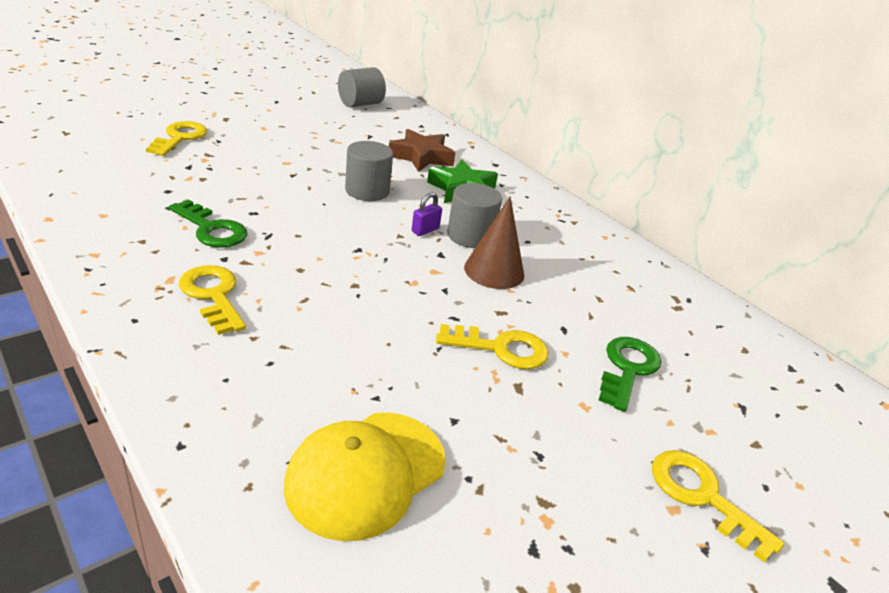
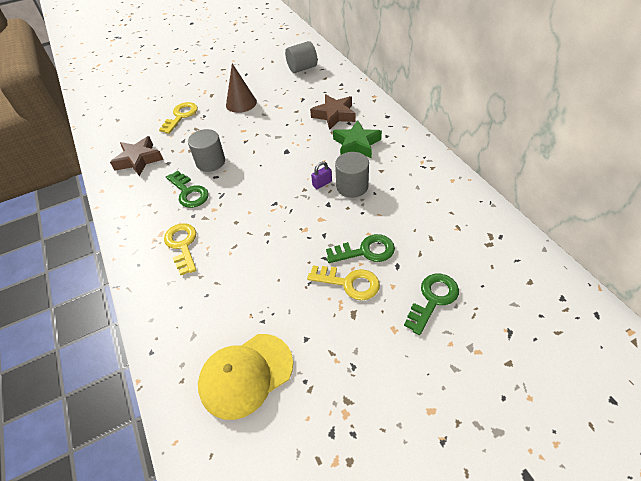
camera: 20 degrees right, 15 degrees up
(113, 184) = (139, 160): none -> brown star
(367, 191) = (290, 151): grey cylinder -> grey cylinder (210, 162)
(494, 271) = (361, 217): brown cone -> brown cone (241, 103)
(513, 310) = (366, 251): none -> green key
(702, 496) = (453, 402): yellow key -> none

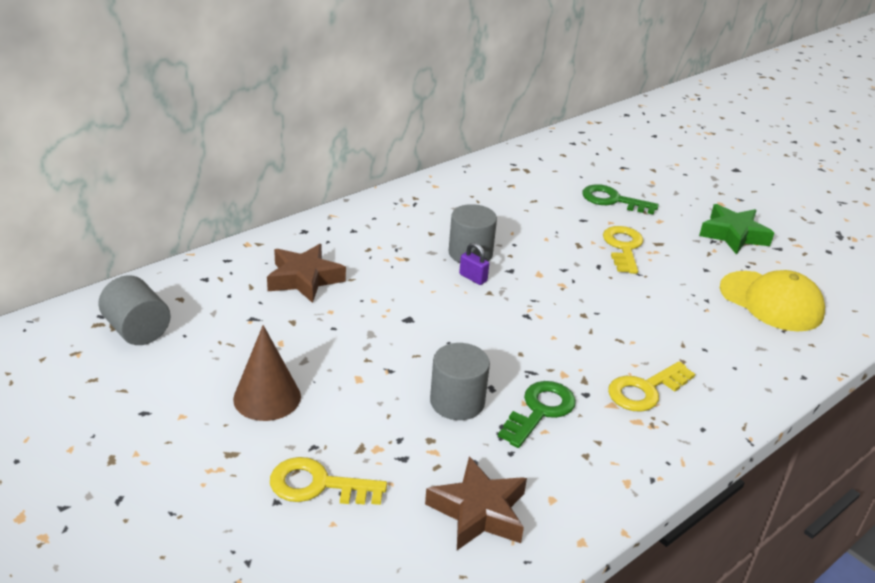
camera: 110 degrees left, 15 degrees down
(356, 144) = (379, 254): green star -> green star (733, 235)
(366, 251) = (574, 239): green key -> none

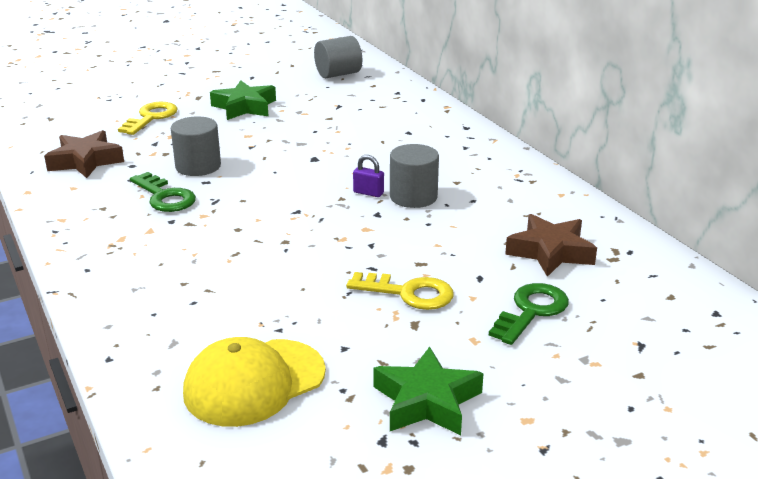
camera: 105 degrees right, 5 degrees down
(267, 397) = (244, 107): brown cone -> green star
(304, 279) = (387, 124): brown star -> brown star (550, 252)
(473, 278) = (368, 193): purple padlock -> purple padlock turned 60 degrees clockwise
(645, 390) = (155, 250): yellow key -> none

